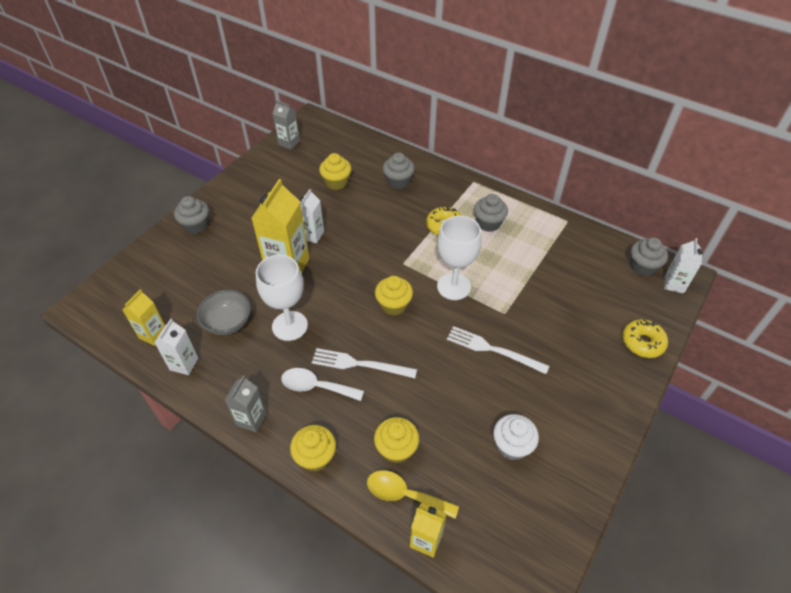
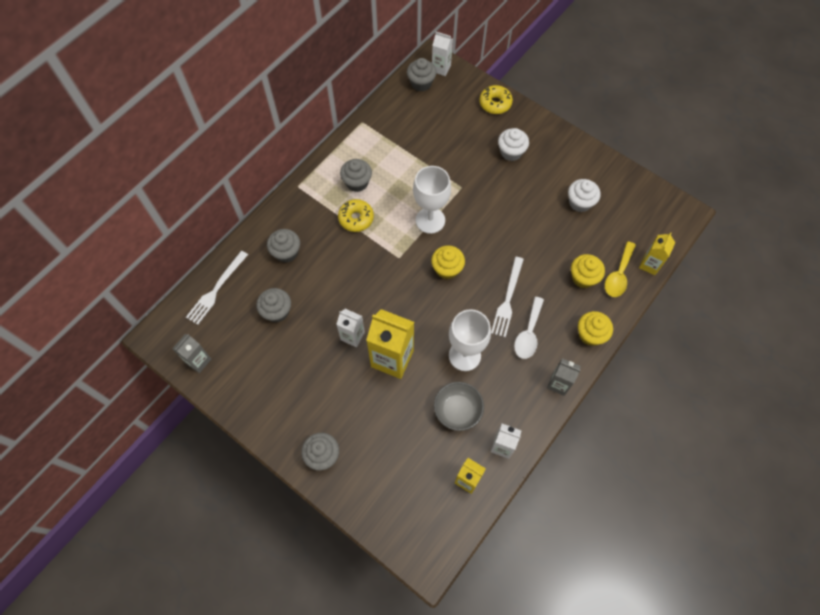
camera: 85 degrees left, 15 degrees up
(336, 182) = (277, 311): yellow cupcake -> grey cupcake
(493, 350) = (497, 201): white fork -> white fork (216, 289)
(571, 362) = (511, 152): none -> white cupcake

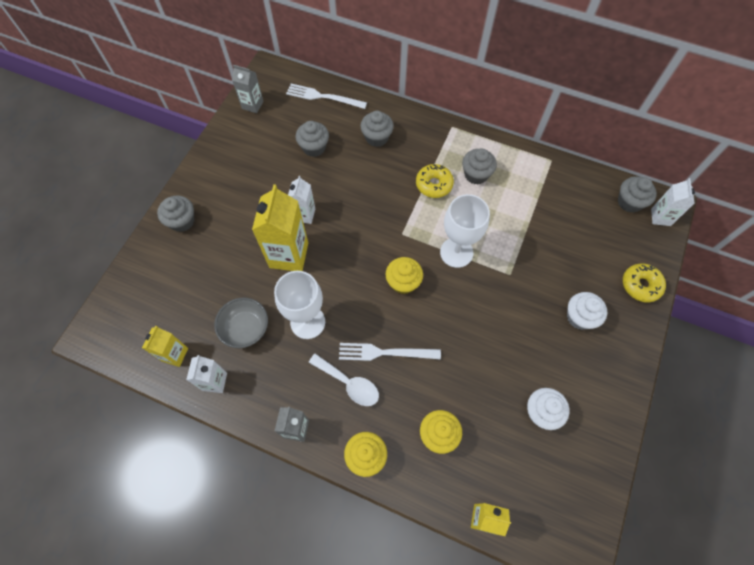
camera: 75 degrees right, 0 degrees up
(528, 334) = (349, 383): white spoon -> white spoon turned 150 degrees counterclockwise
(618, 275) = (455, 478): yellow spoon -> none

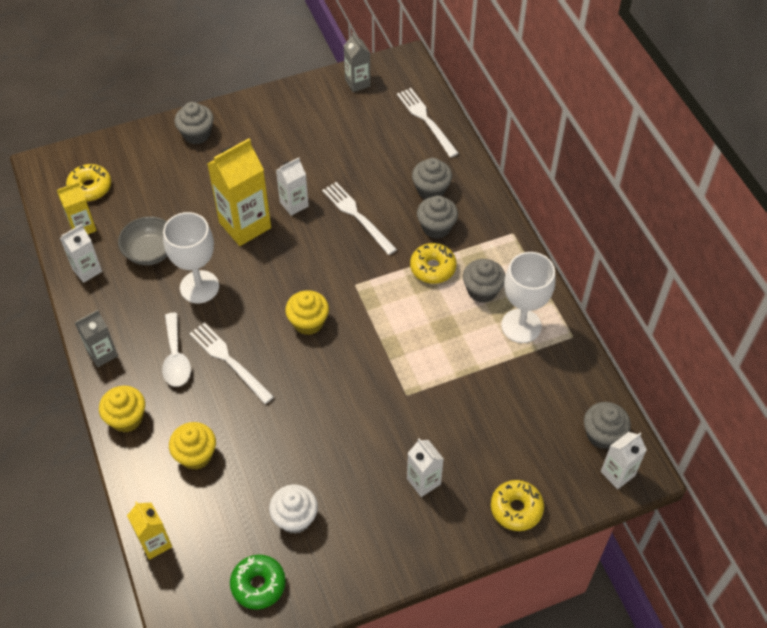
camera: 45 degrees right, 10 degrees down
(146, 322) = (90, 187): none -> yellow donut
(314, 147) = (367, 156): grey cupcake -> grey cupcake (436, 227)
(353, 190) = (357, 216): none -> white fork
(456, 252) = (382, 338): white goblet -> white goblet (521, 326)
(572, 476) = (258, 585): none -> green donut
(579, 317) = (423, 481): white cupcake -> white carton

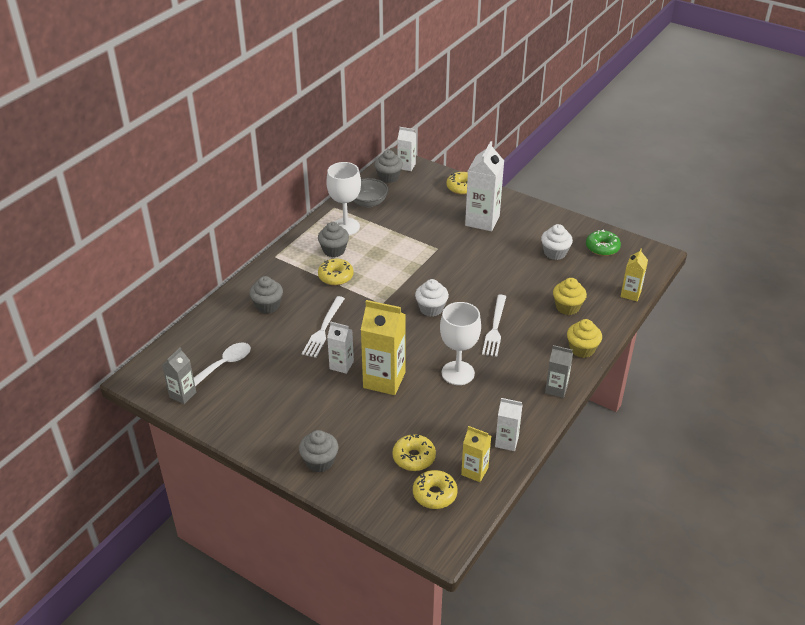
camera: 125 degrees left, 15 degrees down
(138, 195) = (414, 457): none -> yellow donut
(150, 252) = (456, 416): grey bowl -> grey bowl (368, 202)
(176, 358) = (520, 352): white spoon -> white spoon (225, 364)
(308, 322) = (431, 309): yellow cupcake -> white cupcake
(423, 481) = (482, 221): white carton -> white carton, size x1.78
(426, 120) = (198, 338): white fork -> none
(436, 227) = (300, 289): grey cupcake -> none

